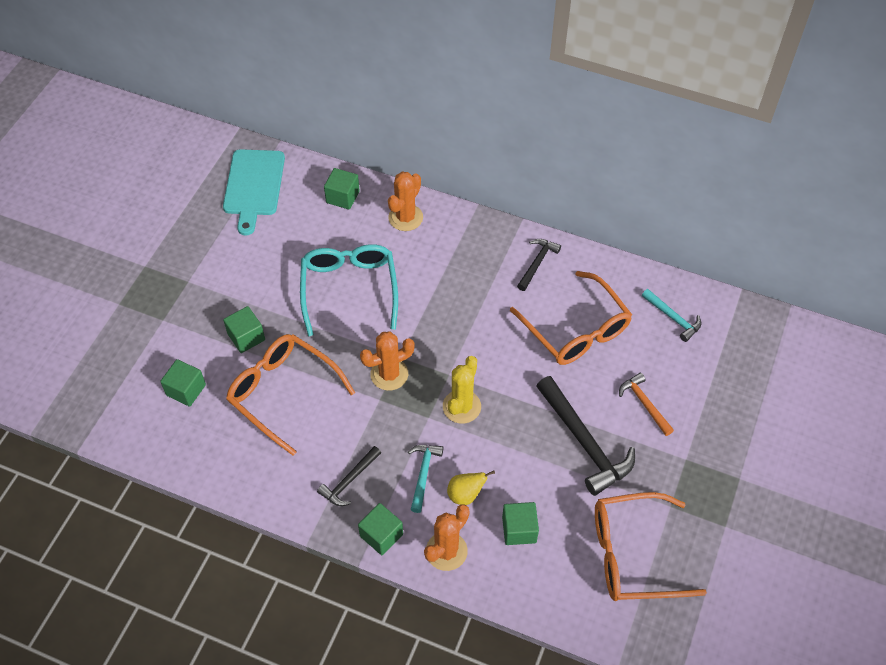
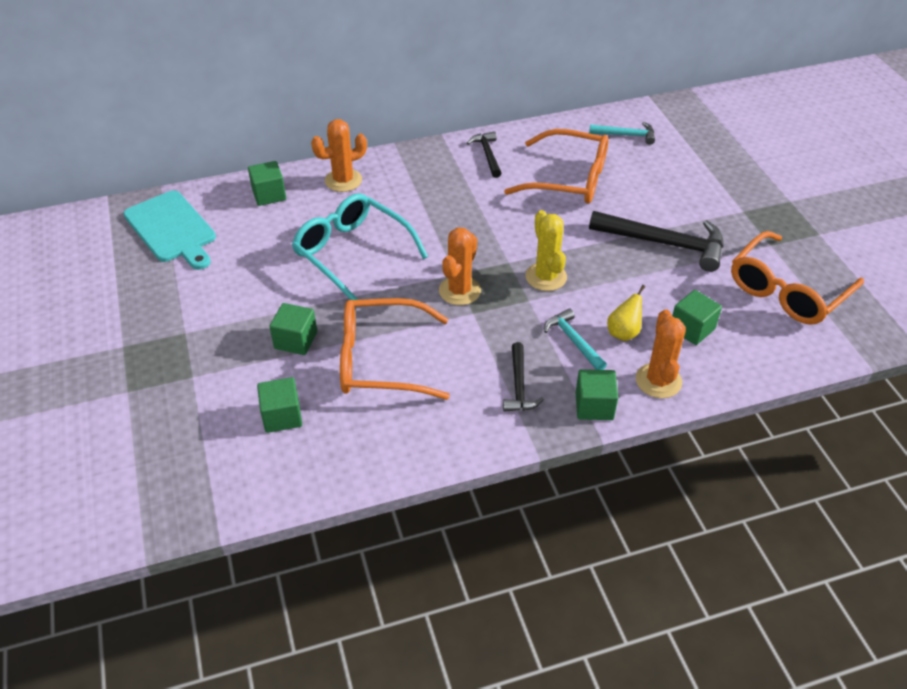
camera: 40 degrees left, 10 degrees down
(405, 217) = (343, 180): orange cactus -> orange cactus turned 75 degrees clockwise
(644, 403) = (673, 195): orange hammer -> none

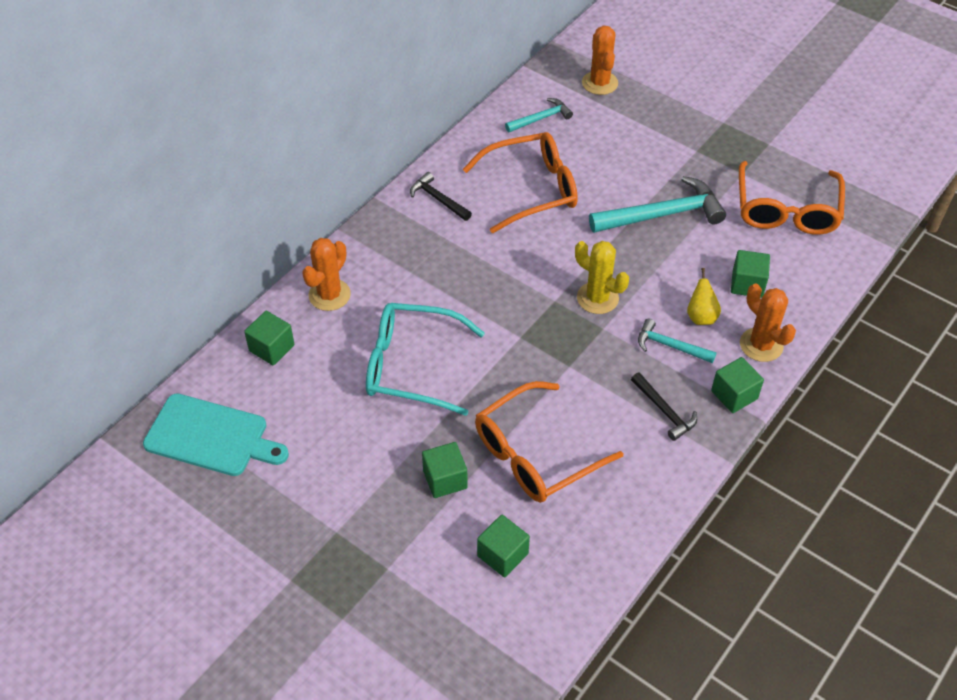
camera: 35 degrees left, 5 degrees up
(459, 291) = (539, 351): orange cactus -> orange cactus (599, 83)
(664, 244) = (663, 215): black hammer -> turquoise hammer

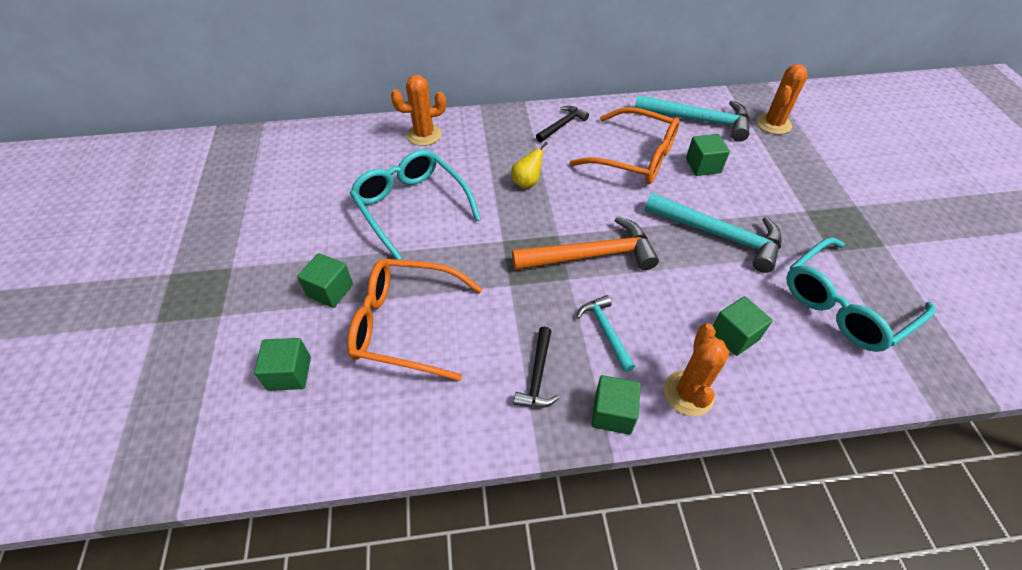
camera: 45 degrees right, 0 degrees up
(211, 436) = (258, 163): turquoise cutting board -> none
(271, 348) = (354, 141): green cube -> green cube (703, 166)
(438, 199) = (562, 125): black hammer -> black hammer turned 45 degrees clockwise
(541, 118) = (698, 121): turquoise hammer -> turquoise hammer, size x1.82
(597, 298) = (591, 256): yellow cactus -> orange hammer
(701, 316) = (660, 329): yellow pear -> yellow pear (527, 182)
(786, 210) = (845, 305): orange glasses -> turquoise glasses

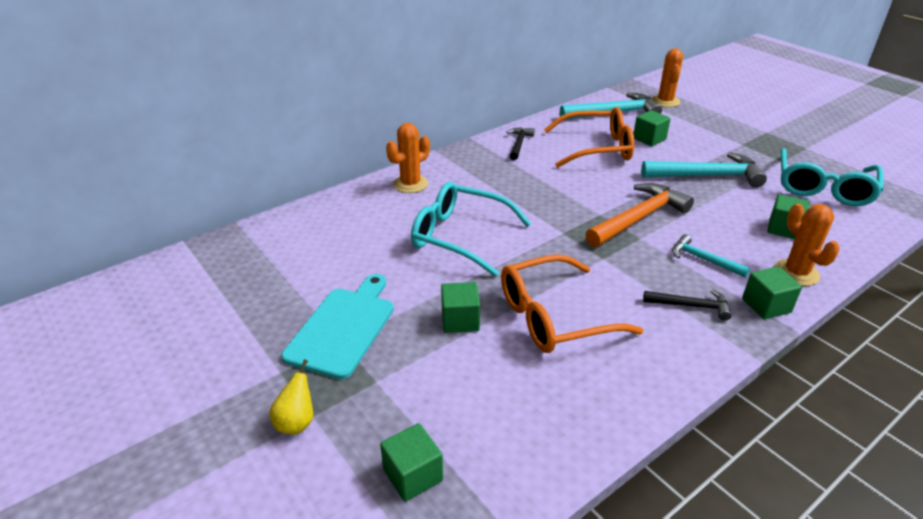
camera: 30 degrees left, 15 degrees down
(244, 255) = (343, 328): none -> turquoise cutting board
(289, 373) = (497, 393): green cube -> green cube (413, 475)
(527, 182) = (536, 189): yellow pear -> yellow pear (296, 422)
(537, 376) = (691, 306): black hammer -> black hammer turned 60 degrees counterclockwise

